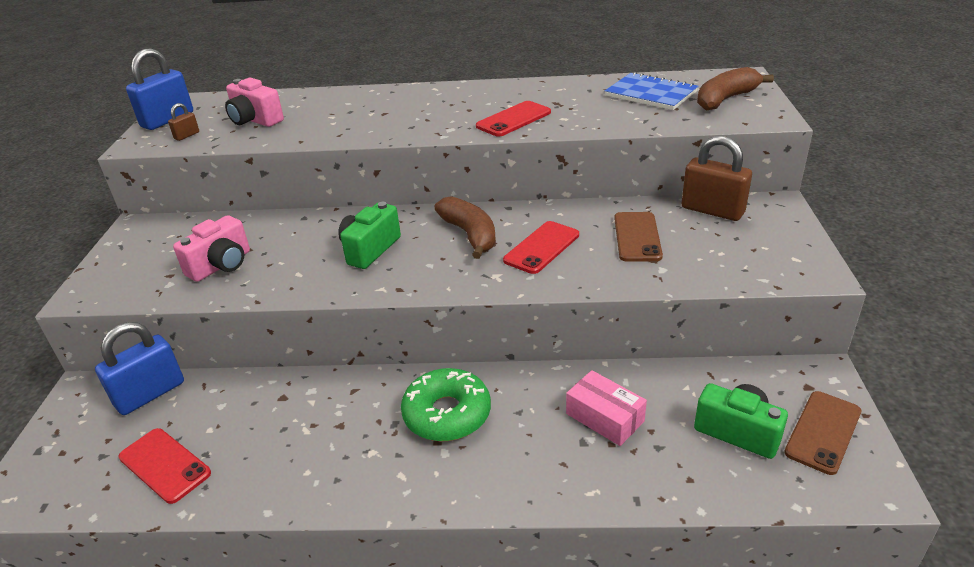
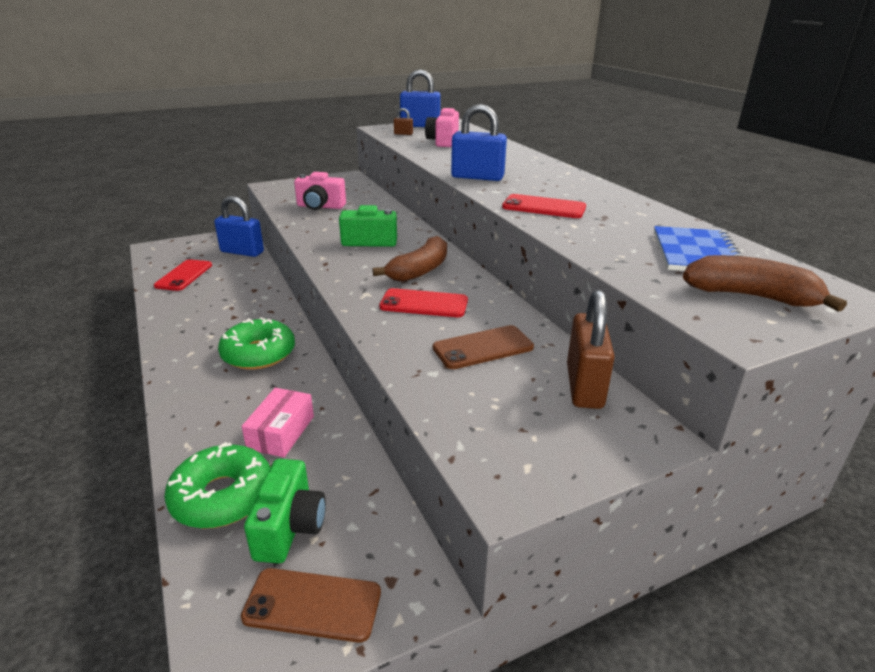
camera: 60 degrees right, 5 degrees down
(401, 128) = (477, 177): none -> blue padlock
(683, 471) = (222, 496): none -> green donut

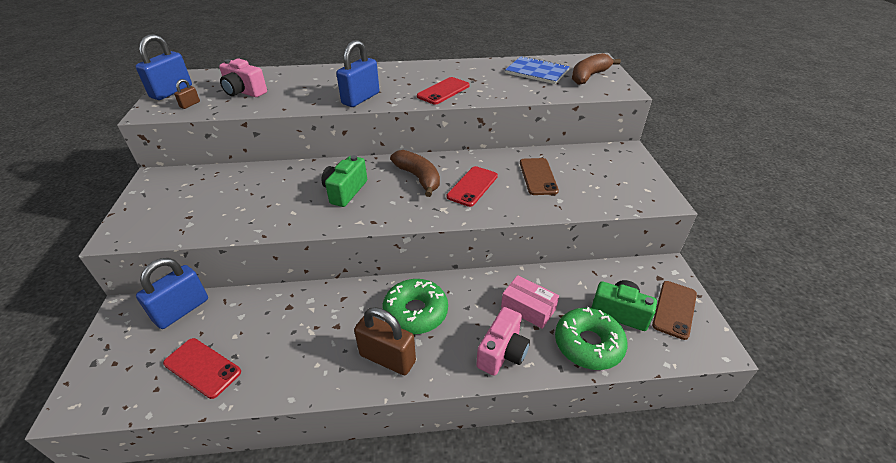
camera: 70 degrees left, 10 degrees up
(320, 206) = (230, 207): pink camera -> pink camera (502, 352)
(584, 386) = (585, 156): brown padlock -> brown padlock (387, 358)

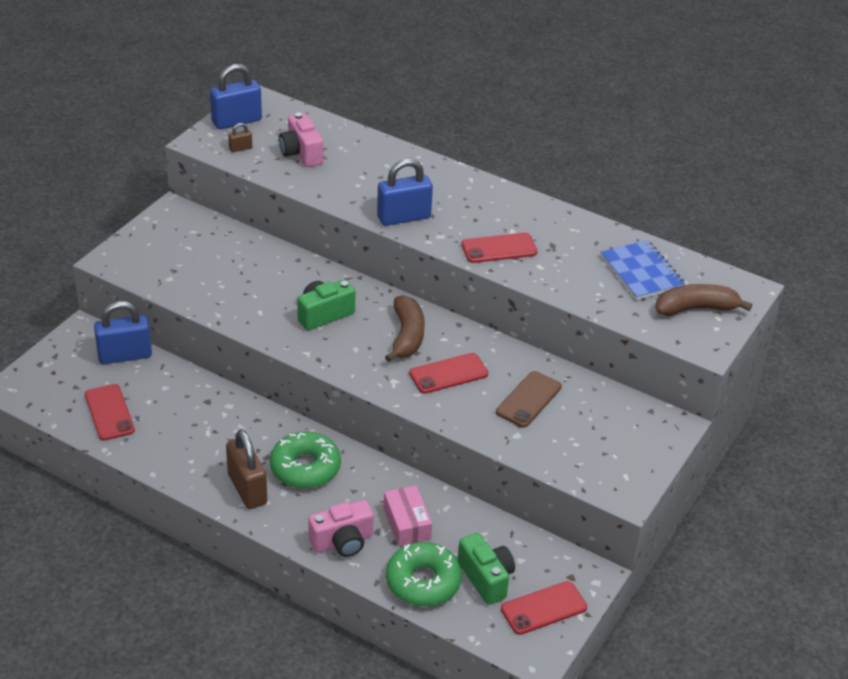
camera: 35 degrees right, 0 degrees up
(674, 309) = (543, 608): brown phone -> red phone

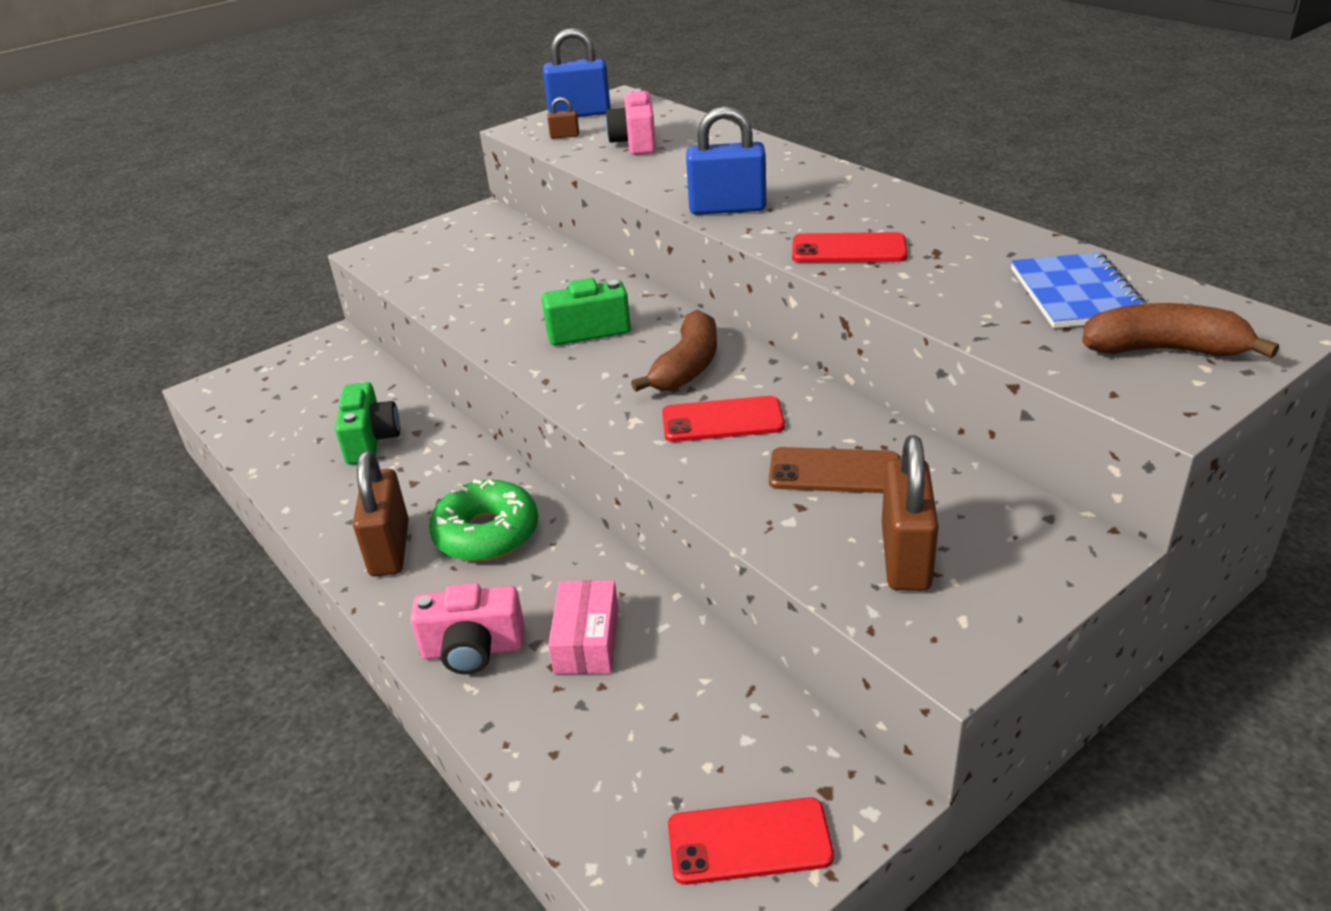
camera: 25 degrees right, 5 degrees down
(109, 412) = (291, 429): red phone -> none
(125, 355) = (357, 370): blue padlock -> none
(423, 582) = (561, 742): green donut -> none
(486, 578) = (670, 759): green camera -> green camera (371, 440)
(528, 399) = (834, 471): brown phone -> brown phone turned 45 degrees clockwise
(586, 446) = (905, 557): none -> brown padlock

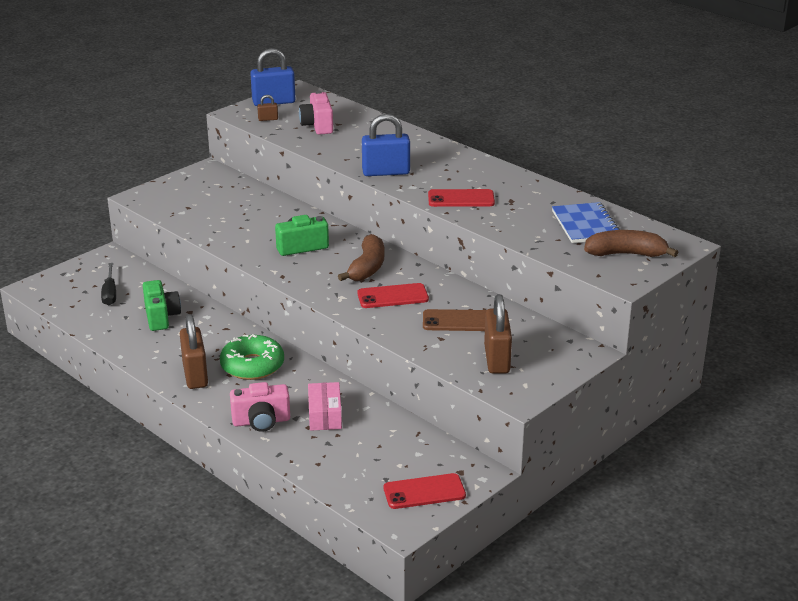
camera: 10 degrees left, 5 degrees down
(310, 400) = (110, 293): none -> black screwdriver

